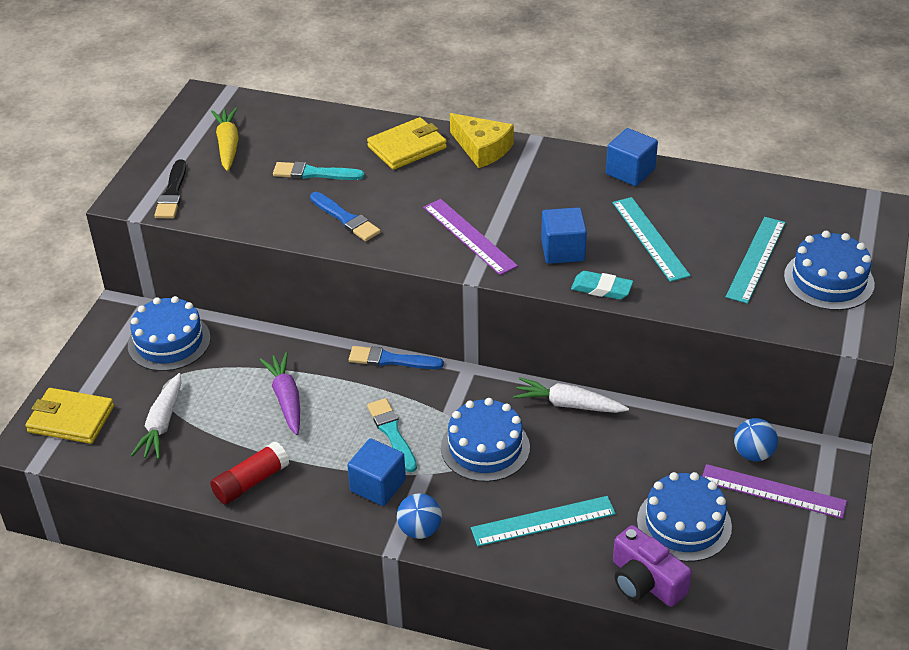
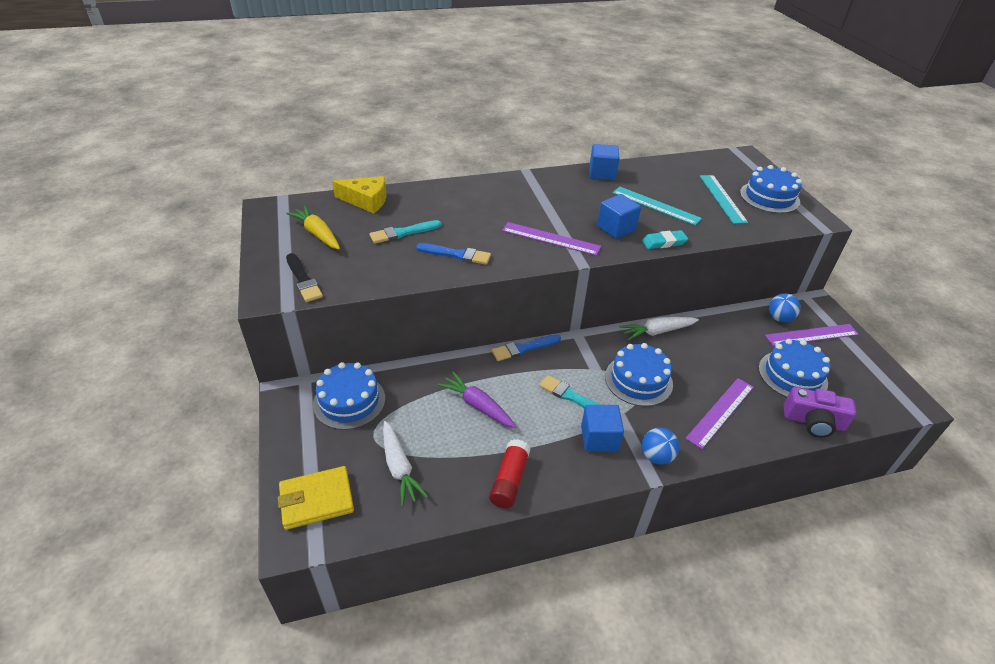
camera: 35 degrees left, 0 degrees up
(407, 147) = (451, 198): yellow wallet -> none
(482, 148) = (500, 185): yellow cheese -> yellow cheese (366, 200)
(543, 521) = (720, 412): turquoise ruler -> purple ruler

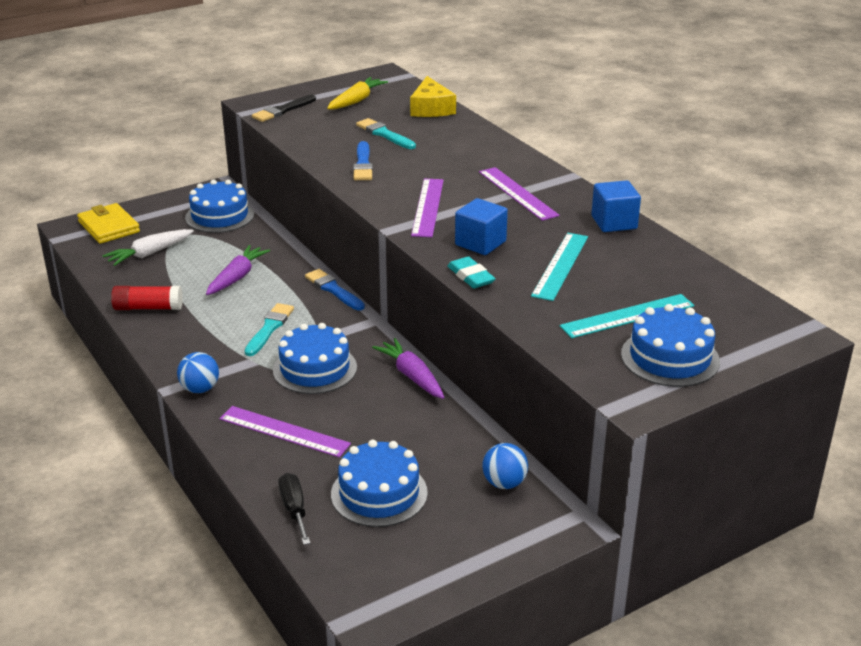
camera: 75 degrees right, 10 degrees down
(599, 438) = (215, 351): blue cube -> none
(657, 332) = (412, 376): white carrot -> purple carrot
(811, 335) = (481, 516): purple ruler -> purple ruler (517, 193)
(813, 422) = (294, 509): purple camera -> black screwdriver

